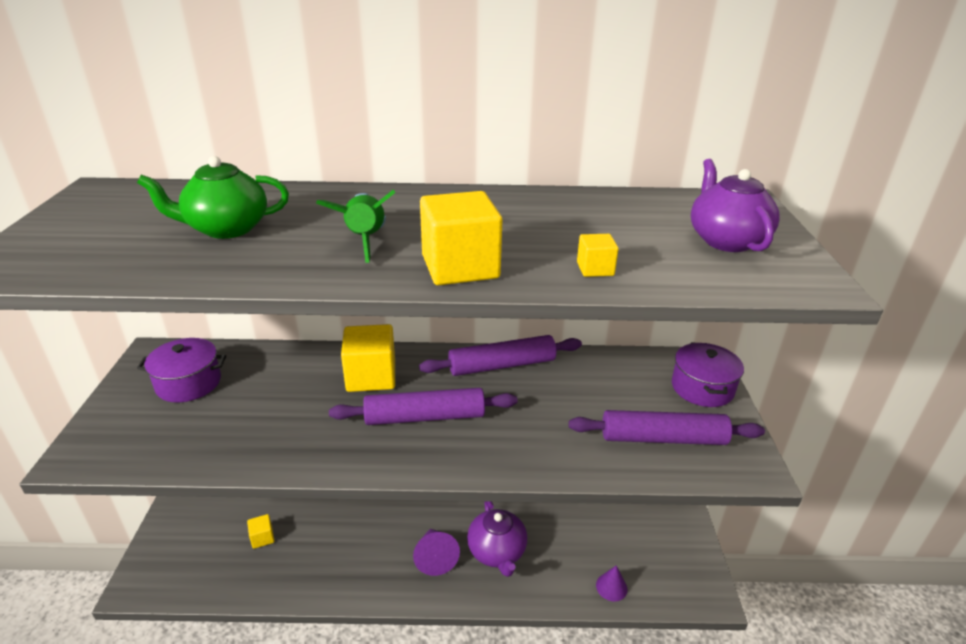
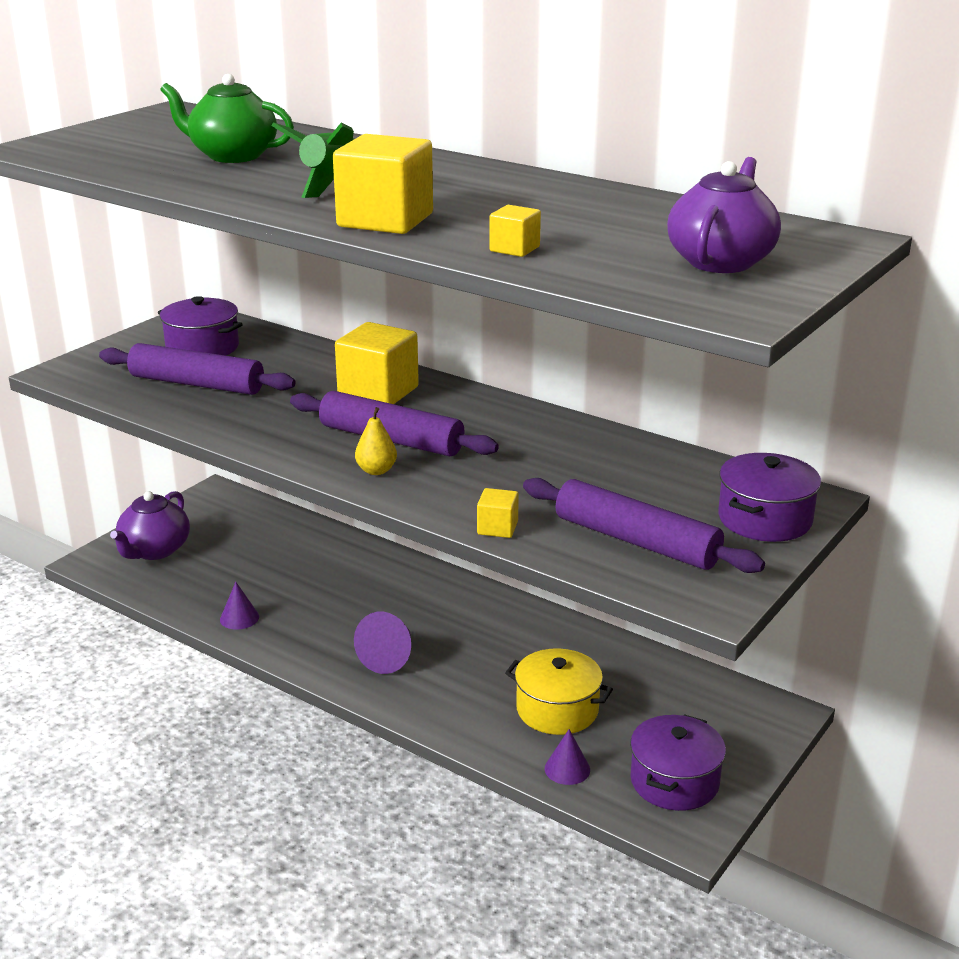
camera: 35 degrees right, 5 degrees down
(262, 538) = (233, 570): yellow cube -> yellow cube (497, 528)
(302, 579) = (239, 618): none -> purple cone
(445, 451) = (376, 470): none -> yellow pear
(497, 552) = (464, 681): purple teapot -> purple teapot (154, 550)
(502, 365) = (535, 424): purple rolling pin -> purple rolling pin (197, 384)
(567, 543) = (557, 709): none -> yellow pot
(670, 561) = (674, 781): none -> purple pot

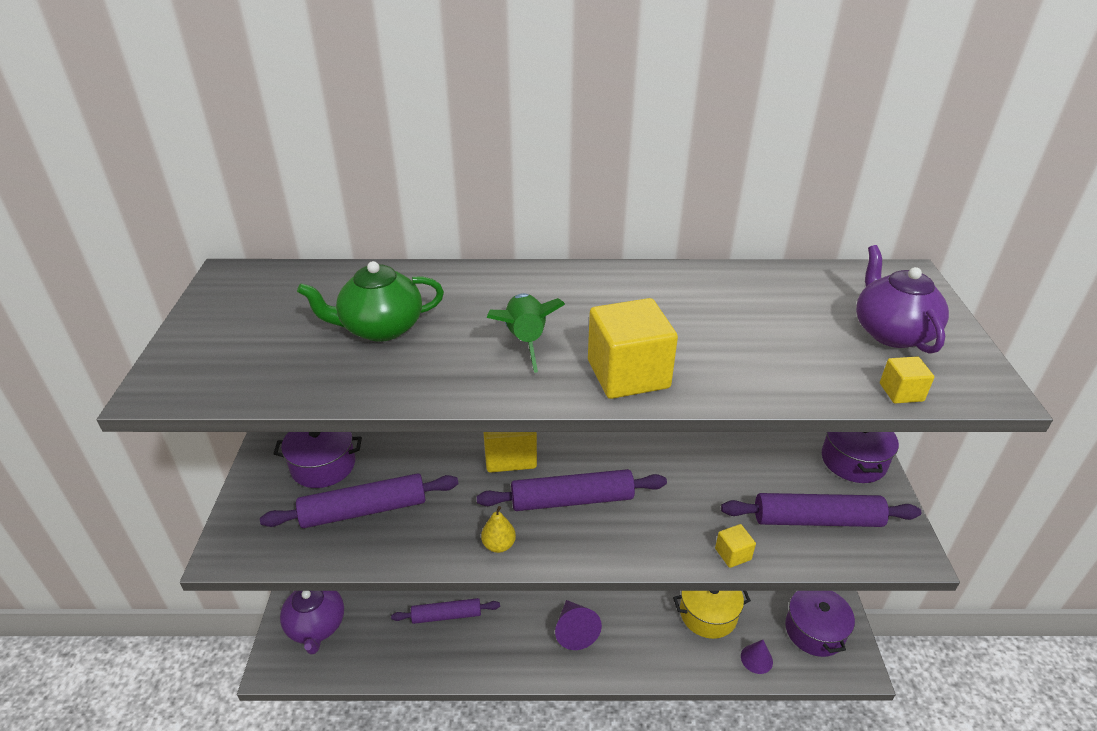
camera: 35 degrees left, 10 degrees up
(239, 618) = (442, 656): purple cone -> none
(277, 592) = (446, 615): none -> purple rolling pin
(376, 470) = (598, 538): yellow pear -> yellow pear (499, 545)
(514, 249) = (763, 373): yellow cube -> yellow cube (901, 392)

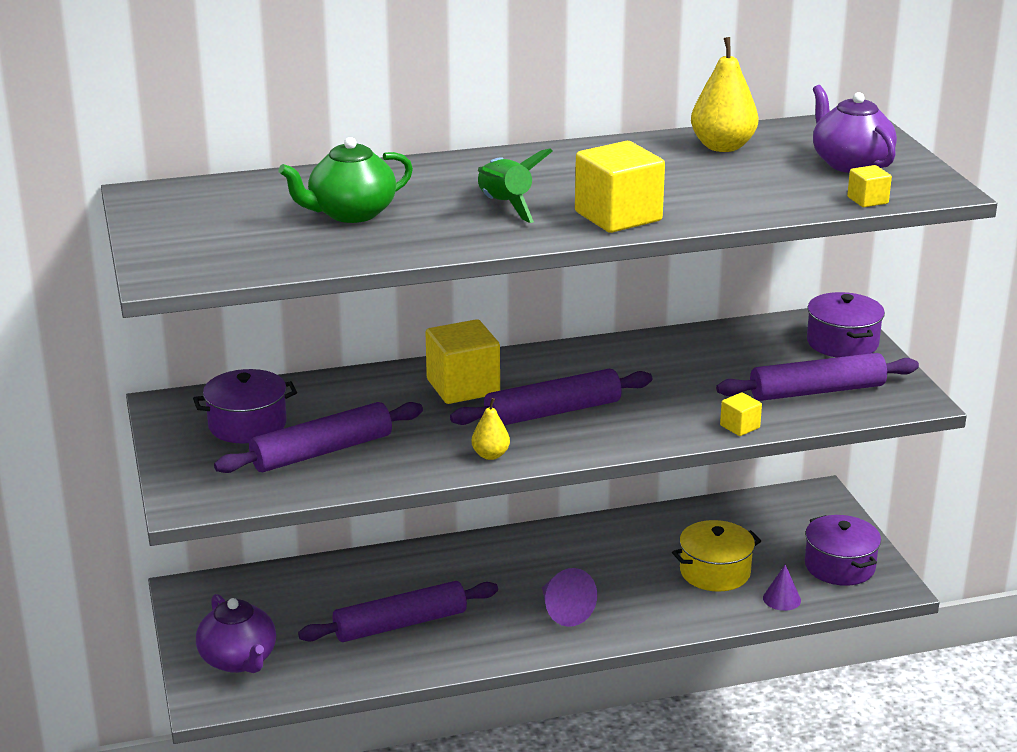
camera: 15 degrees left, 10 degrees down
(446, 615) = (400, 624): purple rolling pin -> purple rolling pin, size x1.51
(766, 290) = (722, 147): none -> yellow pear

